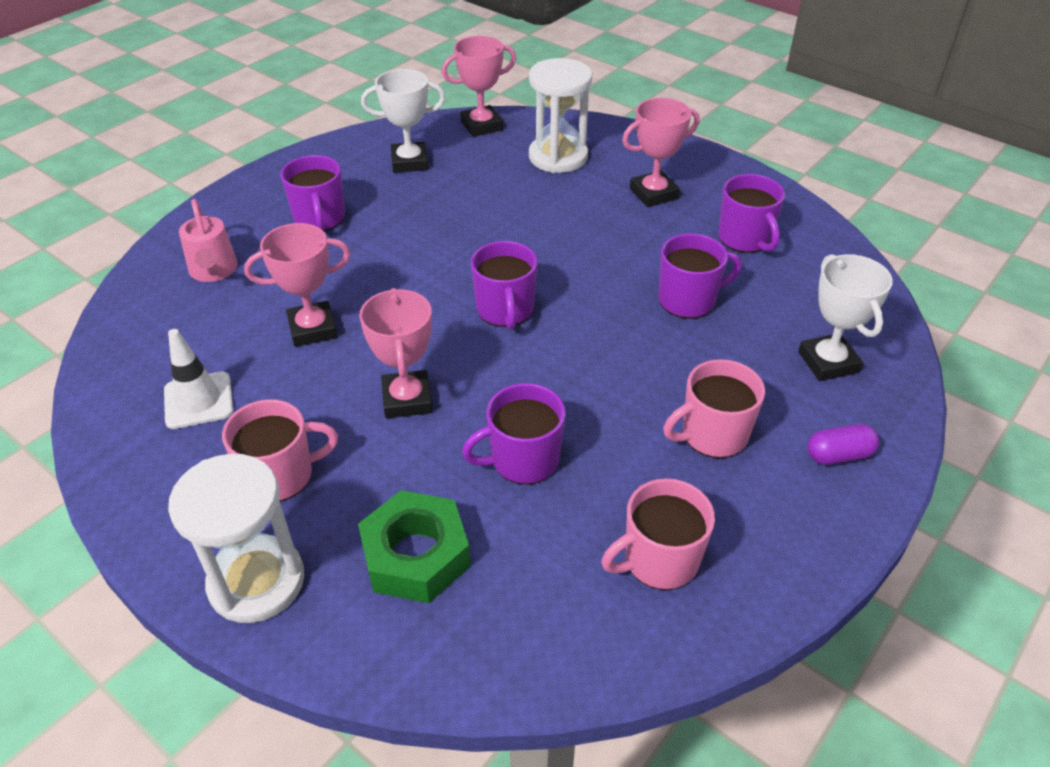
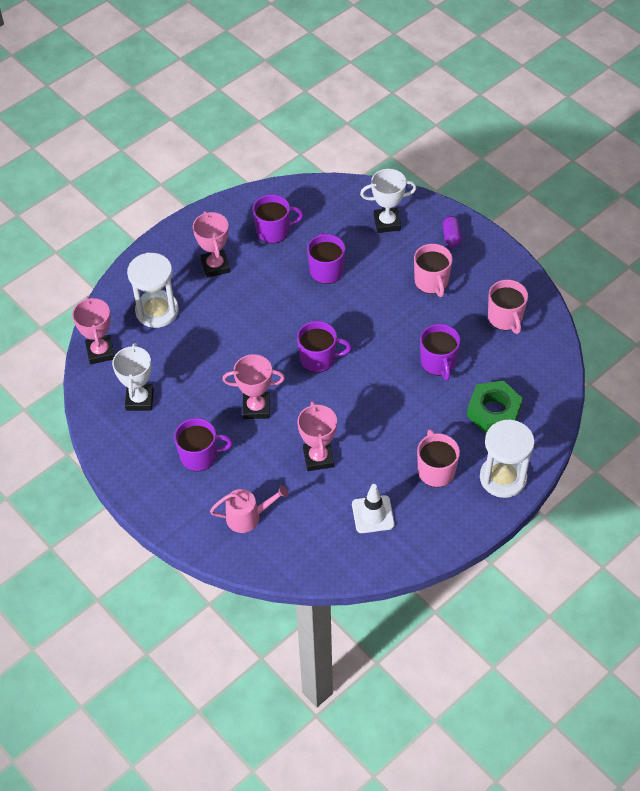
camera: 80 degrees left, 10 degrees up
(407, 399) = (387, 411): pink trophy -> pink trophy (256, 408)

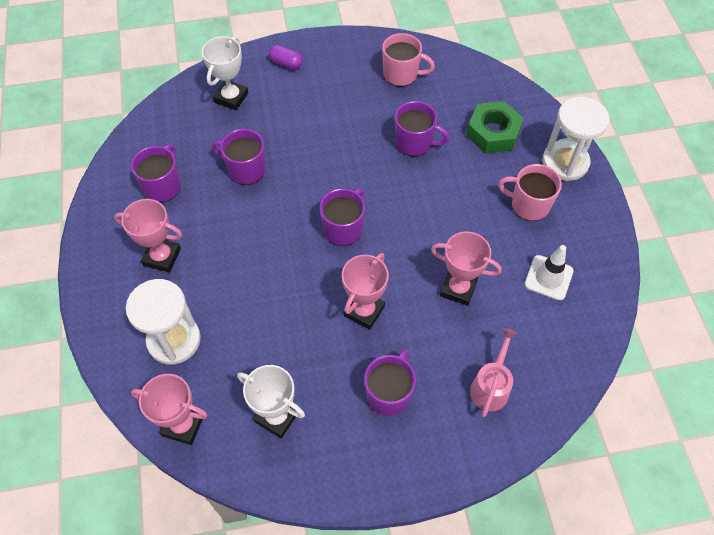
camera: 60 degrees left, 5 degrees up
(431, 282) = (323, 102): pink mug -> none

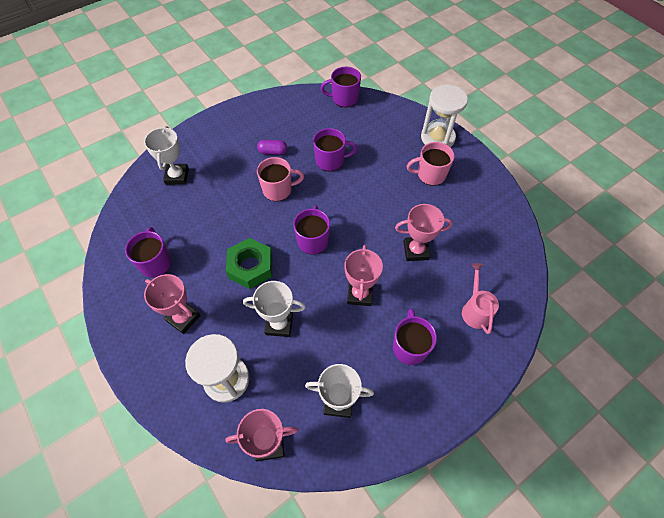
camera: 25 degrees left, 0 degrees up
(162, 257) = (183, 318): pink trophy -> pink trophy turned 45 degrees clockwise
(246, 170) = (216, 225): purple mug -> purple mug (344, 98)
(257, 306) = (279, 324): none -> white trophy
(286, 63) = (207, 137): purple capsule -> purple capsule (273, 152)
(401, 74) = (296, 117): pink mug -> pink mug (278, 190)
(493, 133) = (380, 135): green nut -> green nut (250, 267)
(548, 278) = (470, 218): white traffic cone -> none

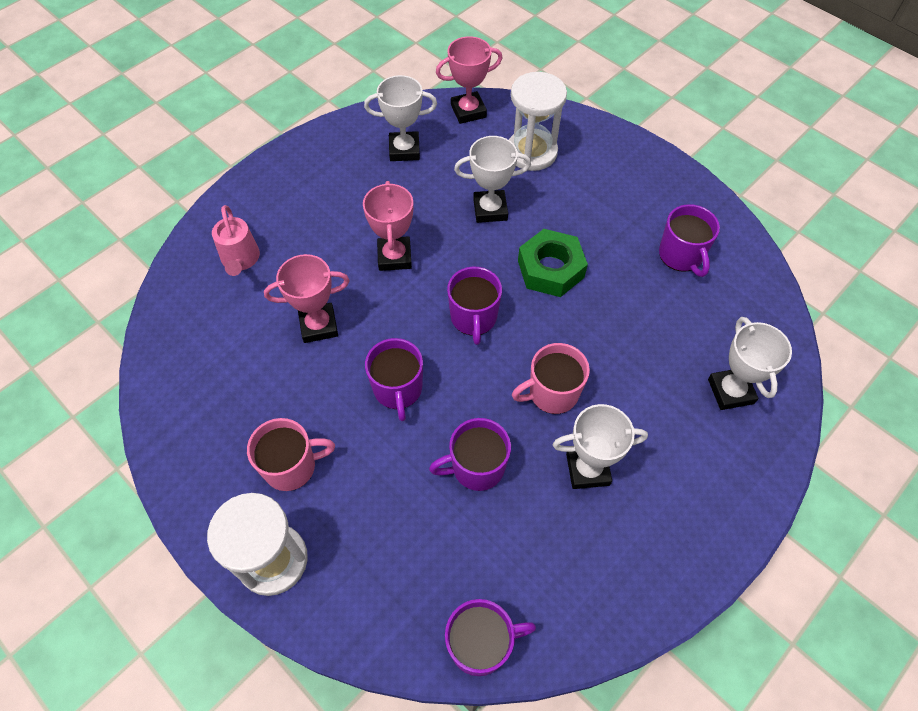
camera: 170 degrees right, 0 degrees up
(183, 318) = (609, 200): pink trophy -> none
(273, 152) = (587, 469): purple capsule -> white trophy
(409, 347) = (327, 209): purple mug -> purple mug (398, 389)

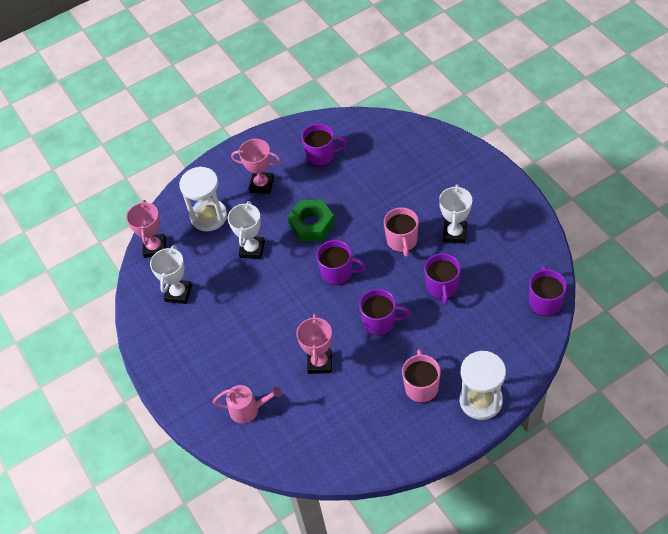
camera: 70 degrees left, 5 degrees down
(394, 257) = (275, 311): pink trophy -> pink trophy (261, 185)
(730, 391) = (421, 156): white trophy -> none

